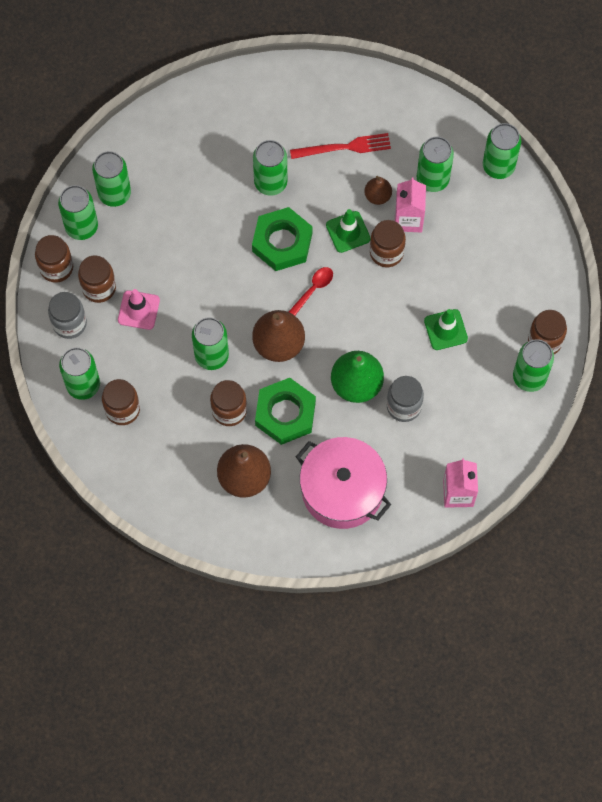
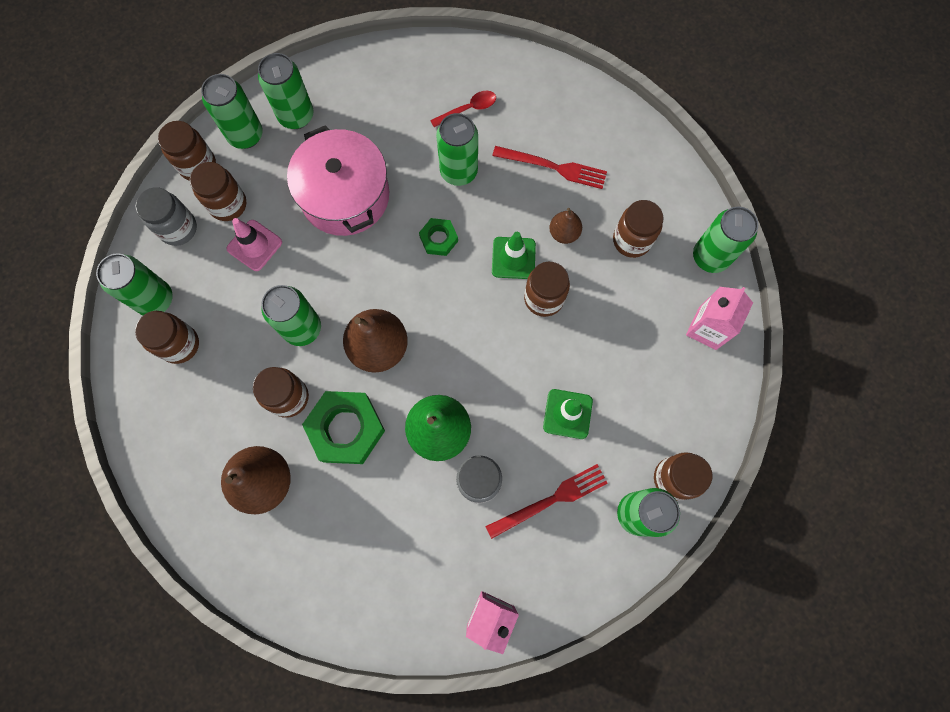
camera: 25 degrees right, 5 degrees up
(282, 242) = (438, 239): green nut -> green nut, size x0.53
(313, 290) = (445, 304): red spoon -> red spoon (468, 109)
(342, 490) = (363, 548): pink pot -> pink pot (345, 196)
(408, 219) = (585, 272): pink carton -> pink carton (707, 328)
(432, 179) = (631, 240): green can -> brown jar
(463, 396) = (550, 500): none -> red fork

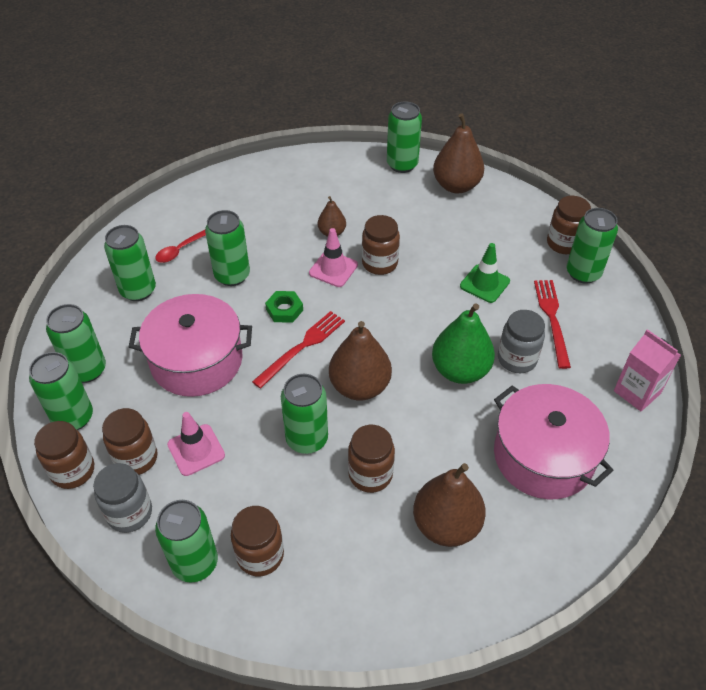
camera: 65 degrees left, 25 degrees down
(346, 429) = (425, 438): green nut -> none
(372, 544) = (543, 456): none -> pink pot
(401, 103) = (138, 290): none -> green can
(468, 109) = (180, 250): red spoon -> red spoon turned 135 degrees counterclockwise
(513, 258) = (333, 269): green traffic cone -> pink traffic cone
(553, 167) = (271, 218): red fork -> red fork (302, 347)
(631, 240) = (363, 198): brown jar -> none
(707, 328) = (456, 186): pink carton -> brown pear

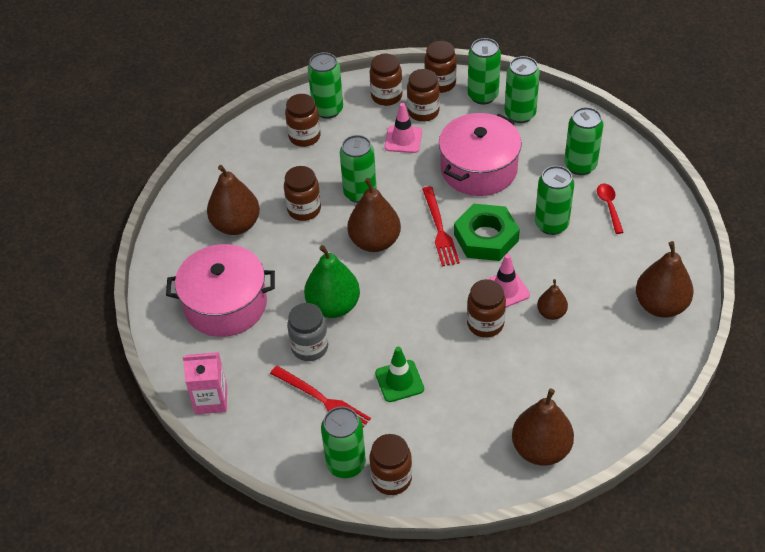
camera: 130 degrees right, 0 degrees up
(129, 513) = (386, 96): grey jar -> brown jar
(269, 181) = (660, 305): none -> brown pear
(284, 310) = (486, 237): green nut -> green nut, size x1.88
(402, 164) = (609, 425): green can -> none

